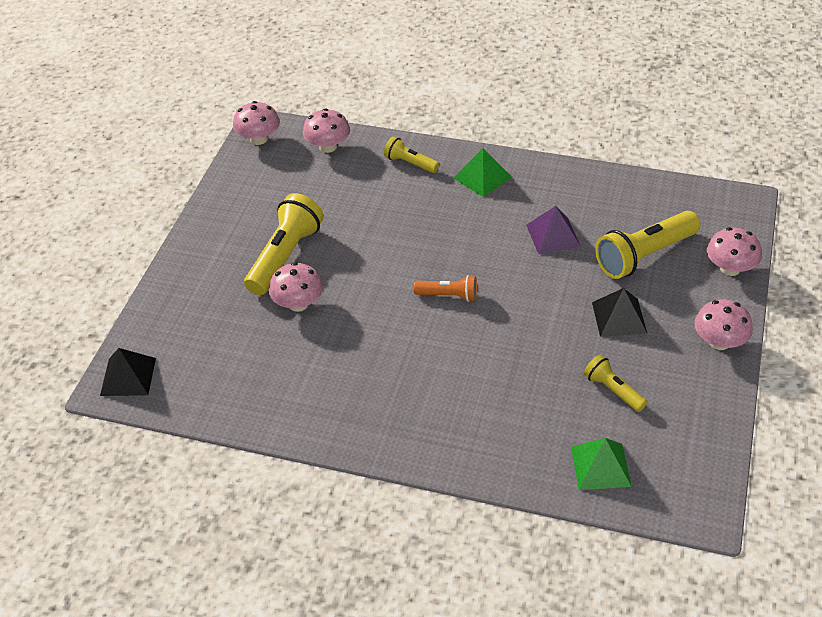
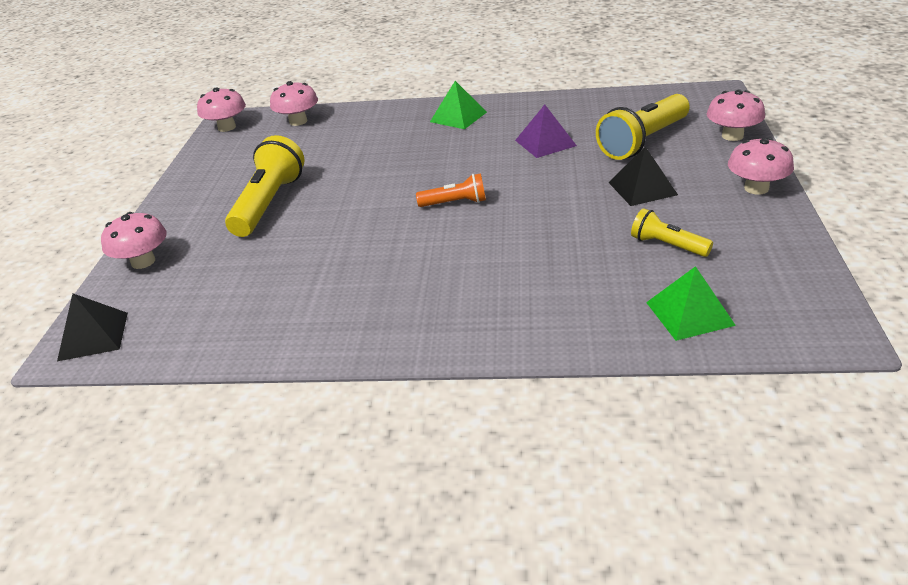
camera: 10 degrees left, 10 degrees down
(298, 304) = (291, 237): pink mushroom -> pink mushroom (143, 262)
(410, 163) = (383, 119): yellow flashlight -> none

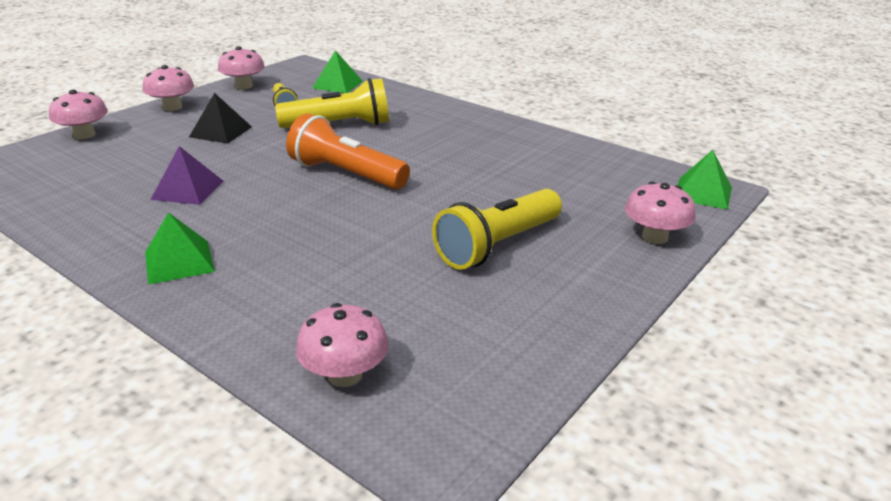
camera: 150 degrees left, 5 degrees down
(93, 336) = (702, 193): black pyramid -> green pyramid
(227, 127) = (459, 435): pink mushroom -> pink mushroom (243, 86)
(455, 203) = (345, 174): orange flashlight -> orange flashlight, size x1.84
(643, 141) = (134, 157): yellow flashlight -> yellow flashlight (340, 125)

